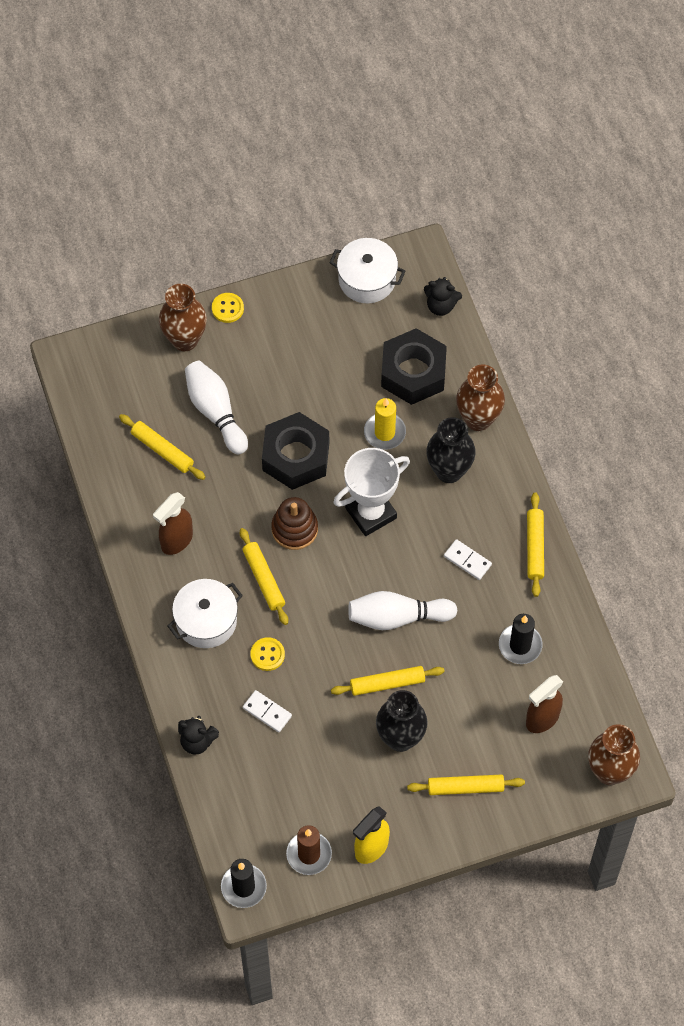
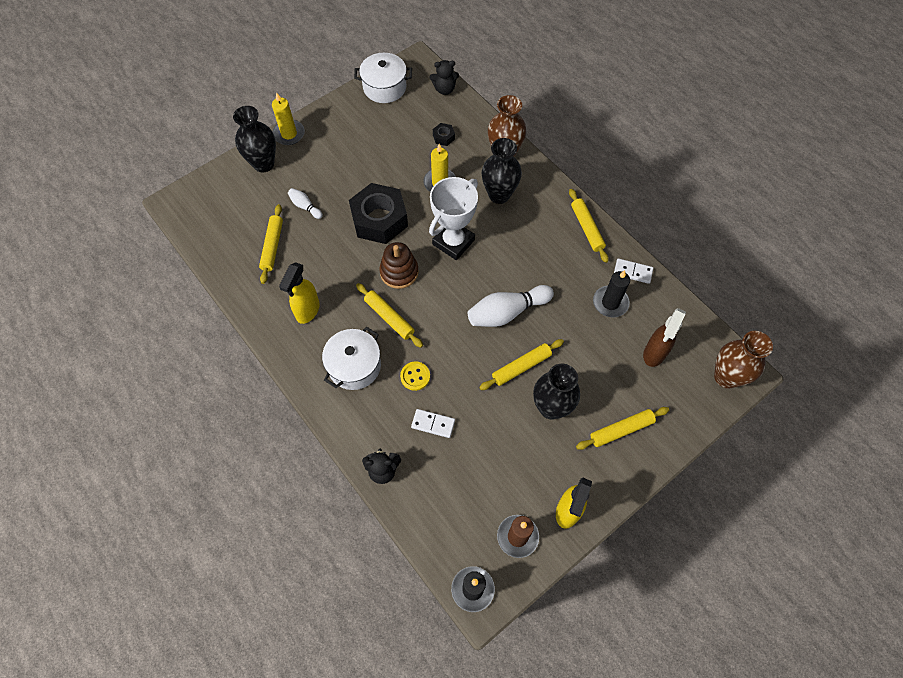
camera: 20 degrees left, 0 degrees up
(162, 450) = (272, 246): yellow rolling pin -> yellow rolling pin turned 75 degrees clockwise
(176, 541) = (307, 311): brown spray bottle -> yellow spray bottle
(185, 339) = (263, 164): brown vase -> black vase
(215, 412) = (305, 206): white bowling pin -> white bowling pin, size x0.50
(227, 308) = (289, 134): yellow button -> yellow candle
(413, 372) = (443, 137): black nut -> black nut, size x0.41
(467, 560) = (541, 253): white domino -> white domino (633, 272)

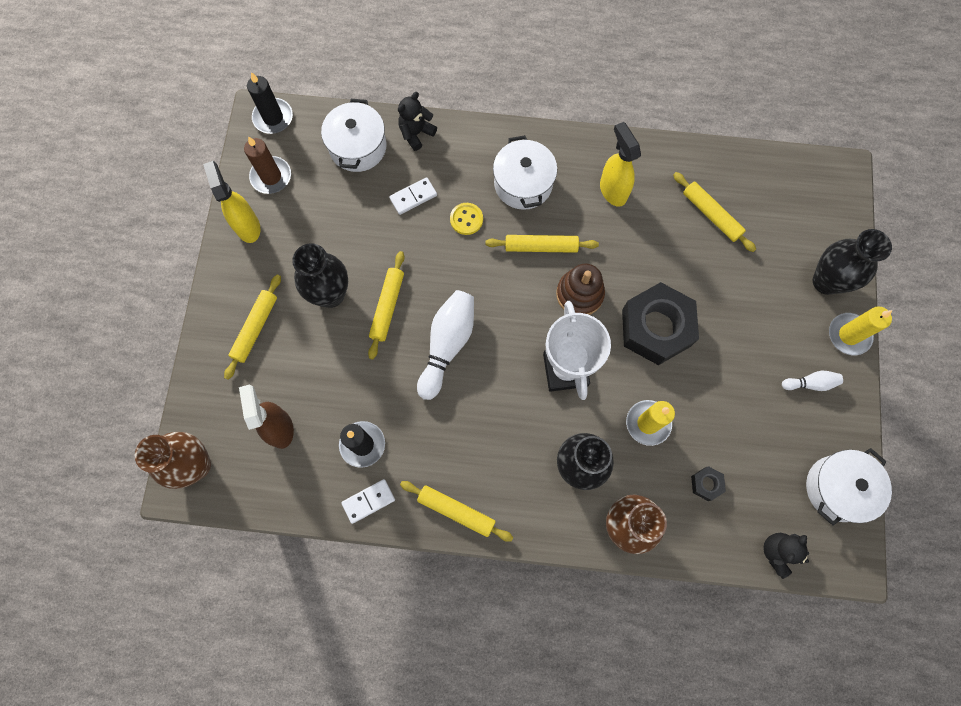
camera: 135 degrees right, 10 degrees up
(305, 206) = (734, 276): white bowling pin -> white bowling pin (810, 383)
(433, 499) = (358, 147): none -> white pot

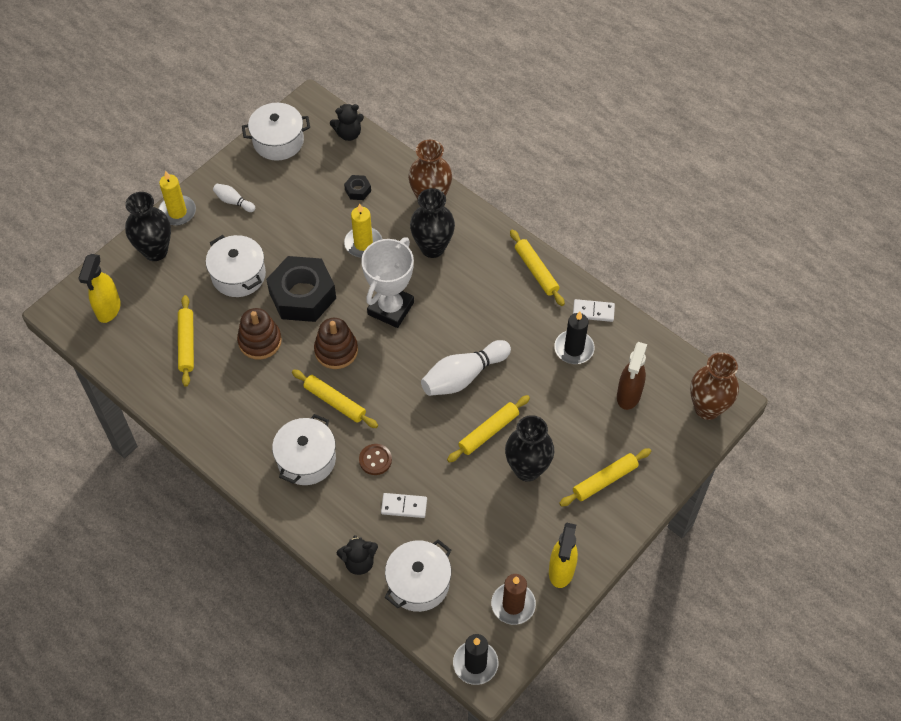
camera: 145 degrees left, 15 degrees down
(466, 219) = (375, 460): yellow button -> brown button
(612, 190) = (242, 408): yellow spray bottle -> yellow spray bottle (108, 309)
(653, 258) = (260, 341): none -> brown stacking toy
(730, 308) = (238, 275): none -> white pot

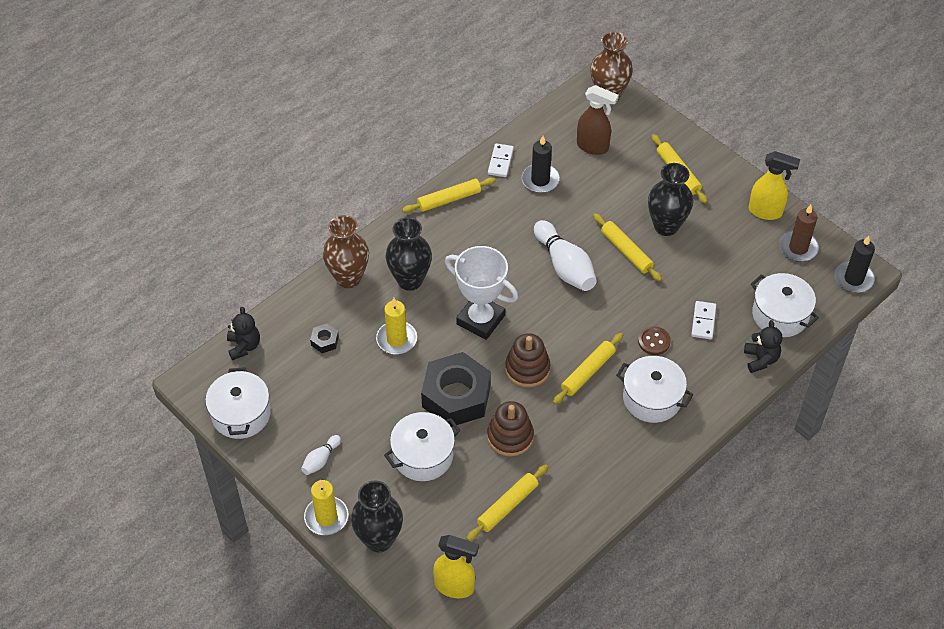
camera: 85 degrees left, 5 degrees down
(186, 343) = (507, 506): yellow rolling pin -> yellow rolling pin turned 45 degrees counterclockwise

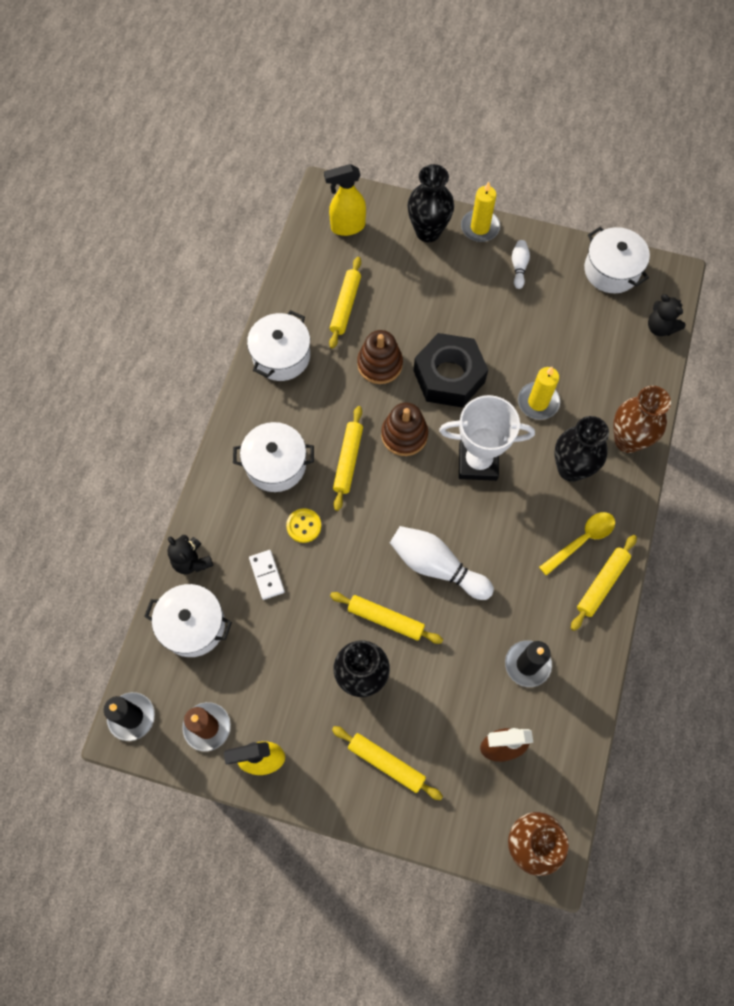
camera: 150 degrees right, 15 degrees up
(325, 341) = (598, 367): black nut -> none
(423, 456) = (440, 311): white pot -> white pot (281, 356)
(441, 231) = (582, 540): none -> yellow spoon
(500, 161) = (584, 666): white domino -> none
(654, 341) = (304, 526): brown button -> yellow button

